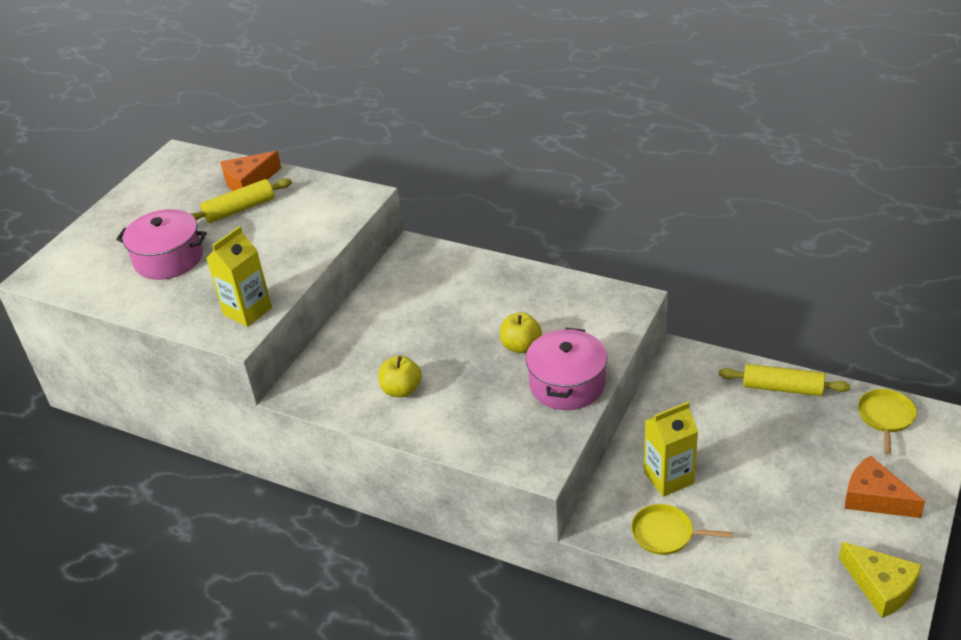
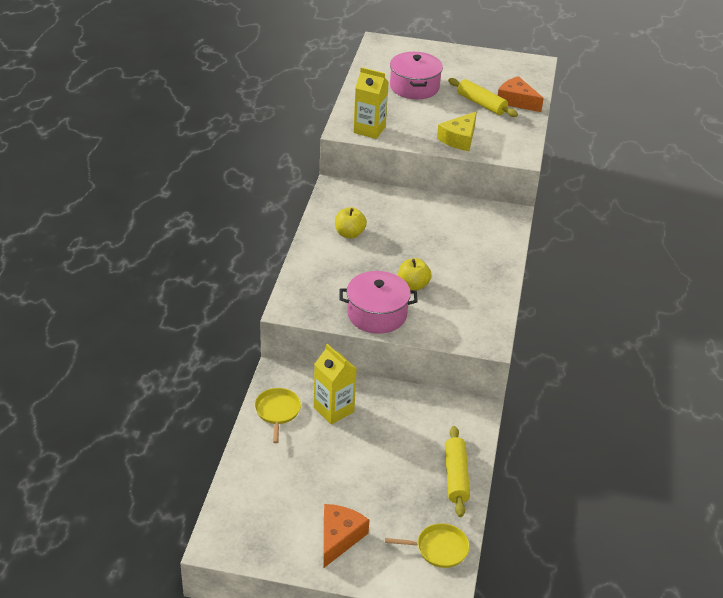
camera: 70 degrees right, 0 degrees up
(881, 587) = (246, 539): yellow cheese -> yellow cheese (459, 139)

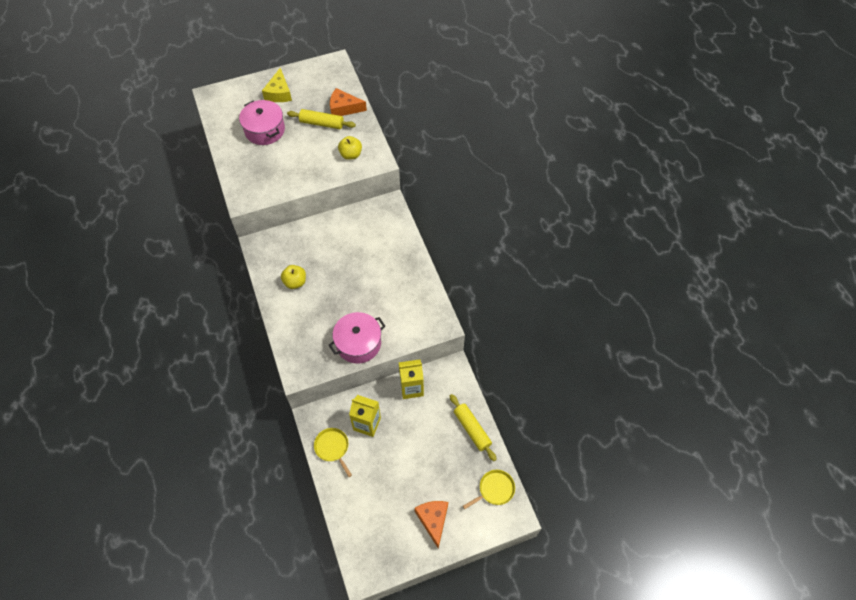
camera: 30 degrees left, 20 degrees up
(369, 130) = (260, 190): yellow carton -> yellow carton (411, 388)
(413, 285) = (366, 304): yellow apple -> yellow apple (351, 154)
(459, 139) = (328, 166): yellow cheese -> yellow cheese (279, 93)

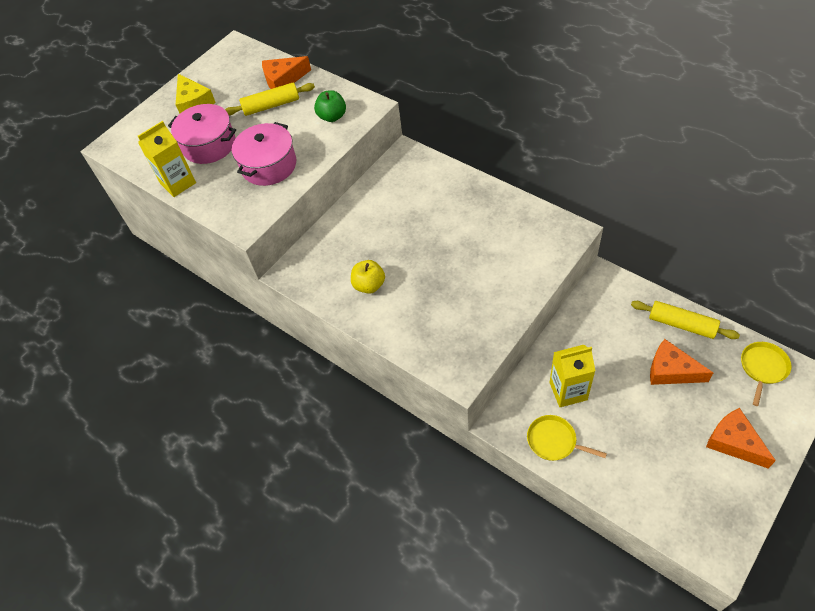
camera: 25 degrees left, 5 degrees down
(351, 154) = (332, 116): yellow apple -> green apple
(358, 343) = (500, 303): pink pot -> pink pot (269, 165)
(411, 388) = (580, 324): yellow carton -> yellow carton (178, 183)
(438, 453) = (671, 371): none -> orange cheese

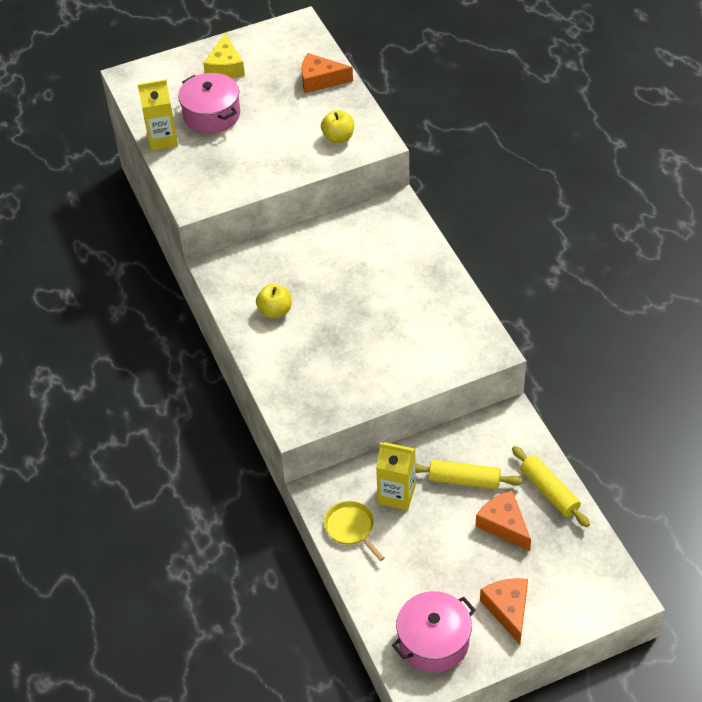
camera: 25 degrees right, 5 degrees down
(269, 165) = (250, 159): pink pot -> pink pot (434, 641)
(271, 105) = (291, 101): yellow rolling pin -> yellow rolling pin (464, 480)
(332, 116) = (338, 137): green apple -> yellow apple
(763, 368) = (591, 565): yellow pan -> none

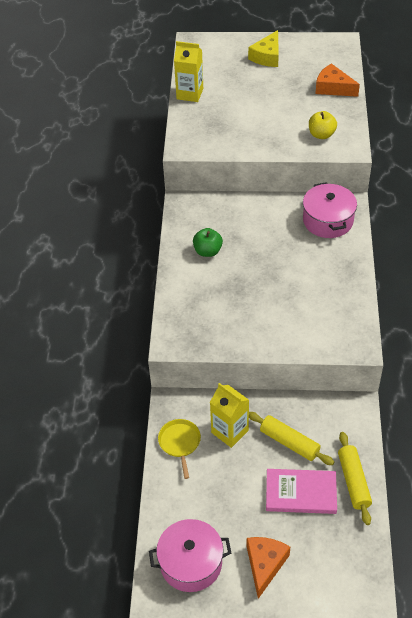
camera: 25 degrees right, 0 degrees up
(211, 115) = (236, 88): pink pot -> pink pot (328, 220)
(275, 311) = (207, 251): yellow apple -> green apple
(504, 525) = (301, 493): orange cheese -> pink book

